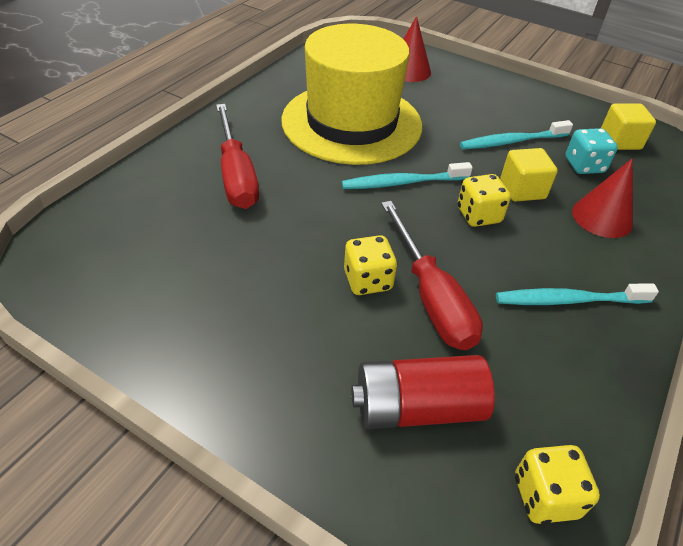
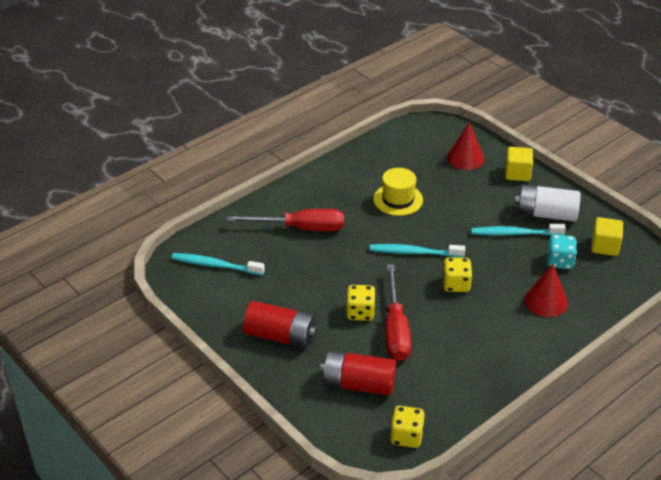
camera: 20 degrees right, 5 degrees down
(236, 175) = (301, 228): red screwdriver -> red screwdriver turned 90 degrees counterclockwise
(256, 346) = (280, 336): none -> red battery
(351, 123) = (398, 199): yellow hat -> yellow hat, size x0.46
(522, 189) = (499, 272): yellow cube -> yellow cube (517, 173)
(532, 116) = (546, 214): none -> white battery
(569, 300) = (484, 348): turquoise toothbrush -> turquoise toothbrush (216, 265)

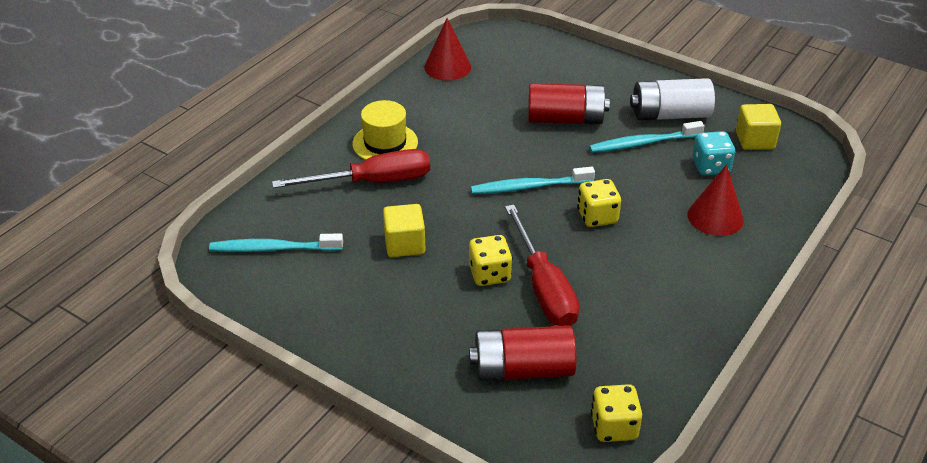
camera: 15 degrees left, 0 degrees up
(280, 336) = (394, 325): red battery -> red battery (565, 119)
(398, 199) = (484, 127): yellow hat -> yellow hat (385, 143)
(465, 158) = (547, 66): red cone -> red cone (447, 67)
(517, 173) = (616, 74): yellow cube -> yellow cube (404, 244)

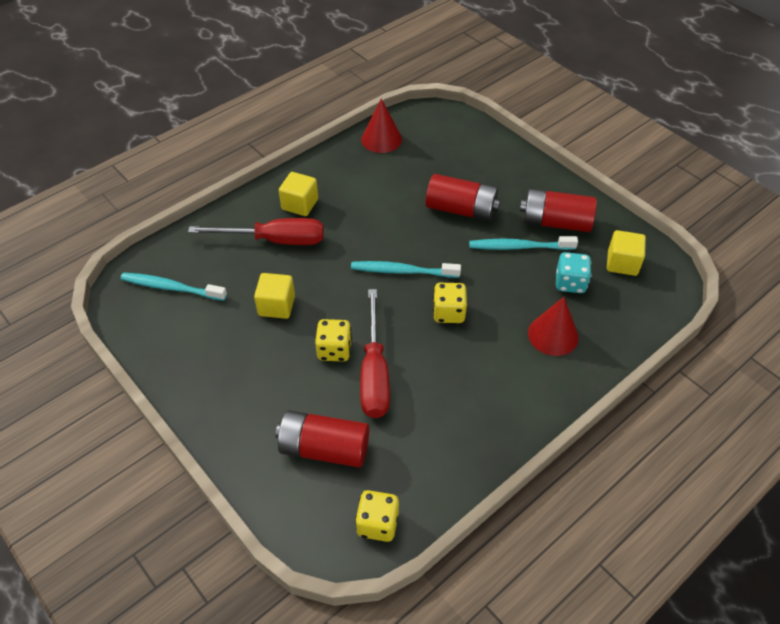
camera: 15 degrees right, 10 degrees up
(385, 143) = (300, 204): yellow hat -> yellow cube
(670, 115) = (555, 222): white battery -> red battery

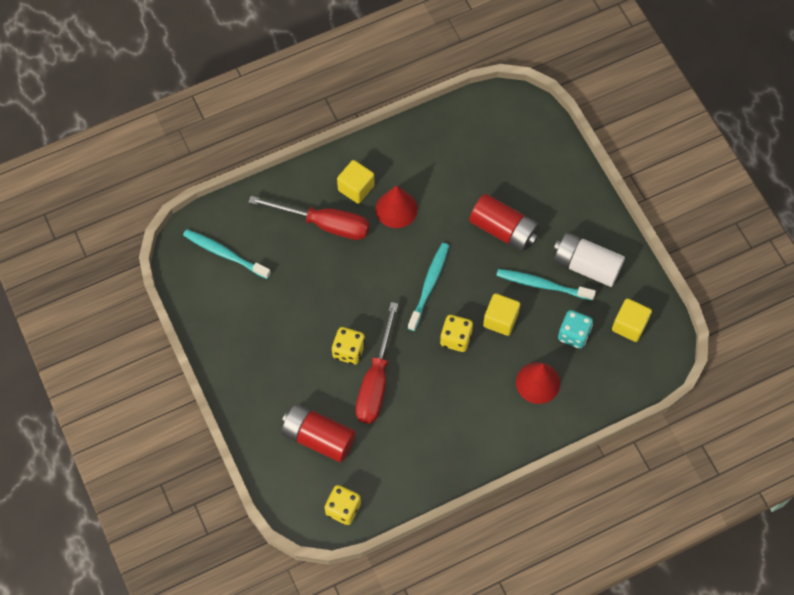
camera: 15 degrees right, 15 degrees up
(276, 306) = (310, 295): yellow cube -> yellow cube (500, 320)
(381, 139) = (454, 125): red cone -> red cone (396, 209)
(403, 271) = (429, 285): turquoise toothbrush -> turquoise toothbrush turned 90 degrees clockwise
(555, 222) = (586, 265): red battery -> white battery

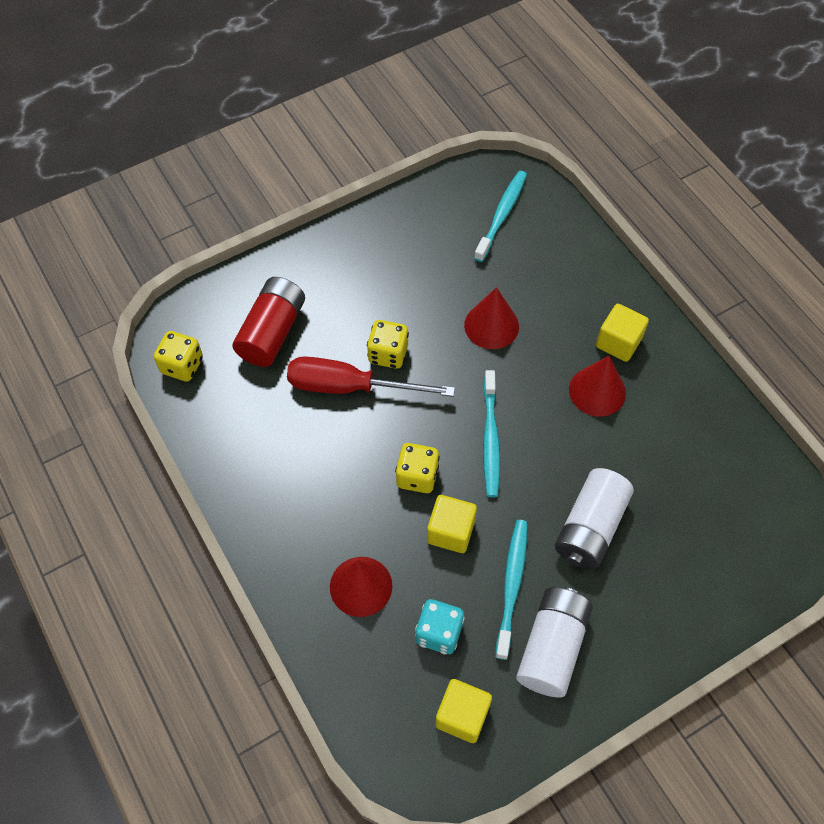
camera: 85 degrees right, 5 degrees down
(324, 224) = (559, 312): red screwdriver -> none
(331, 274) = (491, 325): none -> red cone
(429, 285) = (490, 438): turquoise toothbrush -> turquoise toothbrush turned 75 degrees clockwise
(503, 230) = (590, 528): red battery -> white battery

